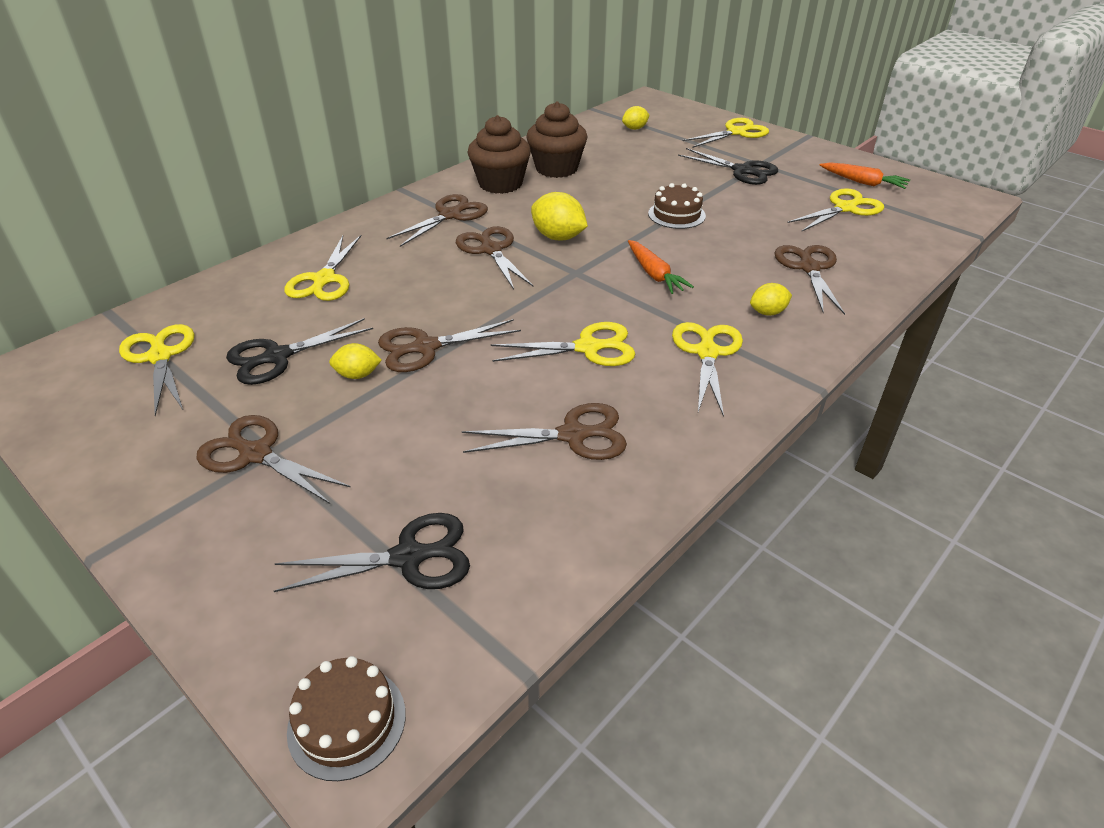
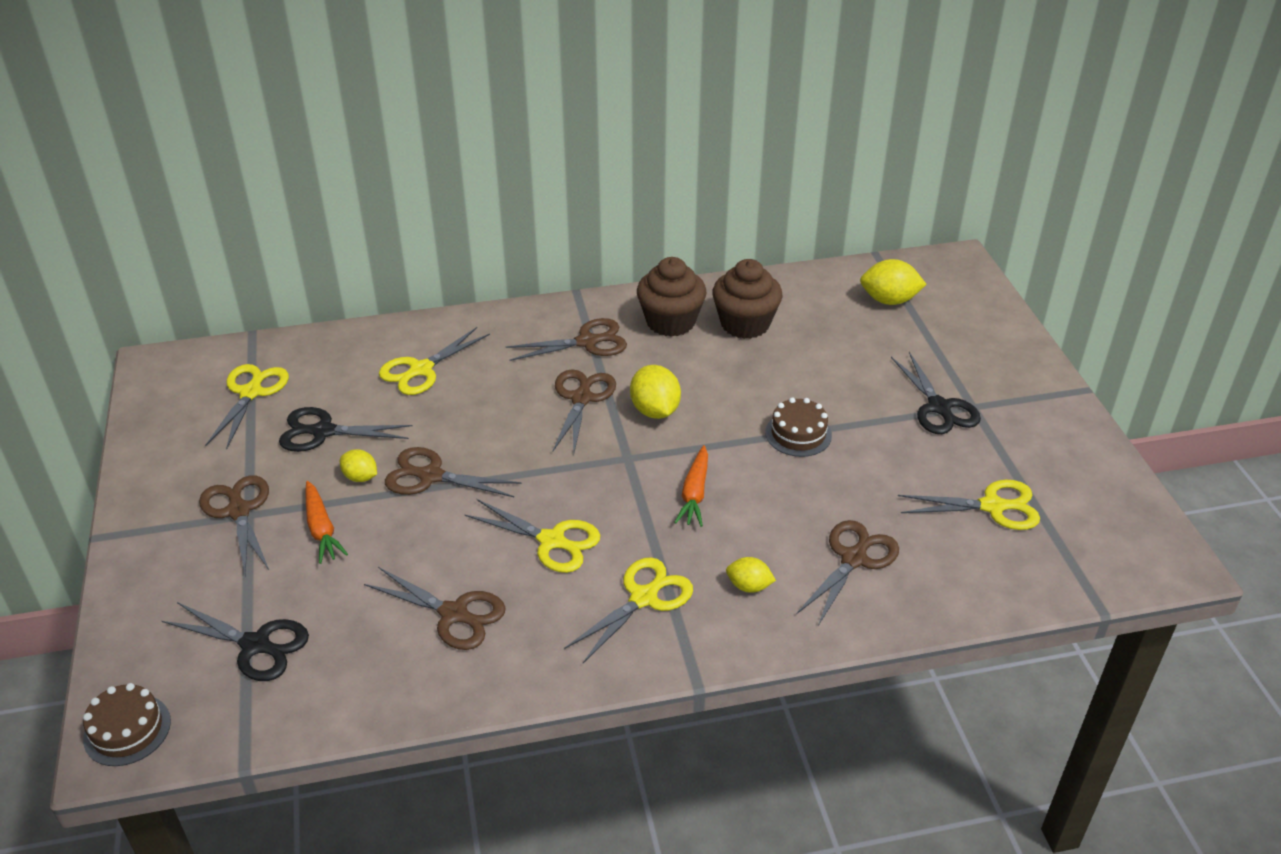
camera: 35 degrees right, 0 degrees up
(635, 128) = (889, 300): yellow lemon -> yellow lemon, size x1.65
(736, 132) = (1001, 351): yellow scissors -> none
(863, 182) = (1062, 482): orange carrot -> orange carrot (322, 529)

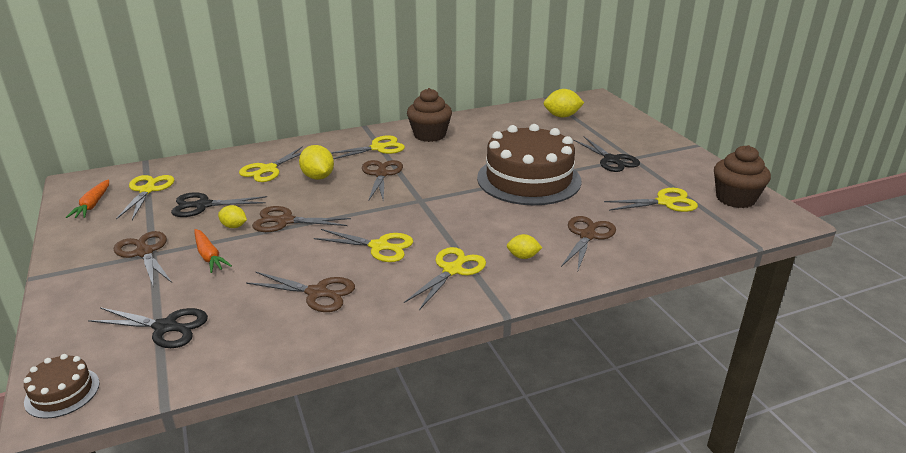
camera: 10 degrees left, 10 degrees down
(587, 342) = (378, 148): brown scissors -> yellow scissors
(655, 410) = (432, 176): yellow lemon -> yellow lemon (318, 177)
(694, 493) = (471, 213): orange carrot -> orange carrot (93, 205)
(745, 324) = (477, 132): brown cupcake -> brown cupcake (735, 199)
(798, 434) = (528, 179): brown cake -> brown cake, size x2.37

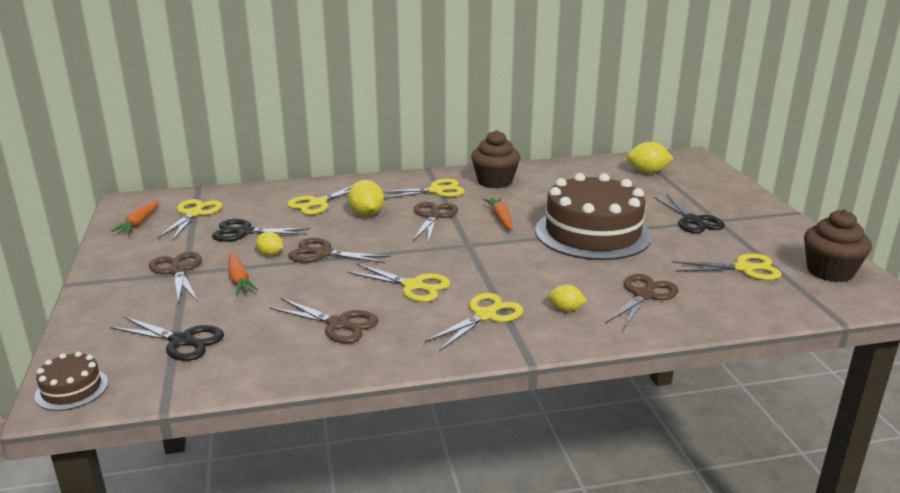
camera: 10 degrees right, 5 degrees down
(443, 171) = (501, 218): none -> orange carrot

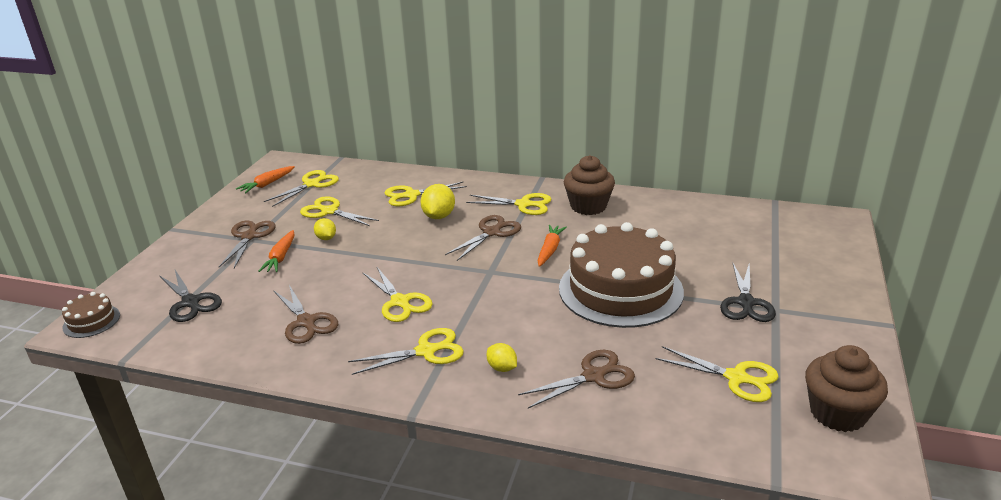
camera: 30 degrees right, 5 degrees up
(244, 232) = (329, 211): black scissors -> yellow scissors
(322, 253) = (364, 248): brown scissors -> none
(647, 172) = (761, 230): yellow lemon -> none

